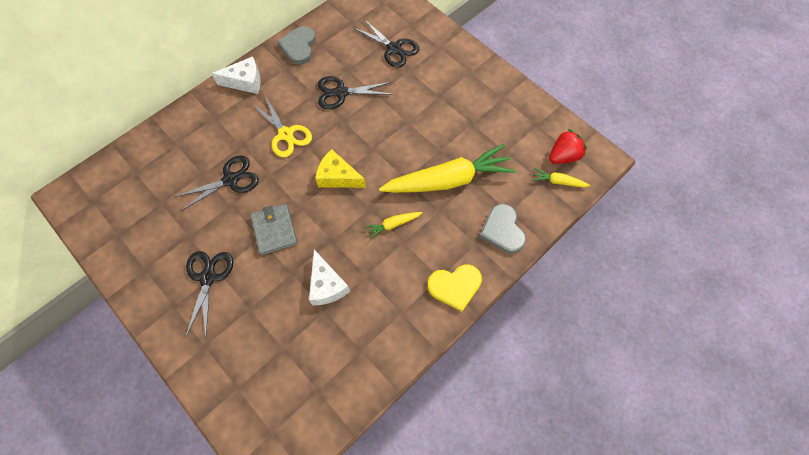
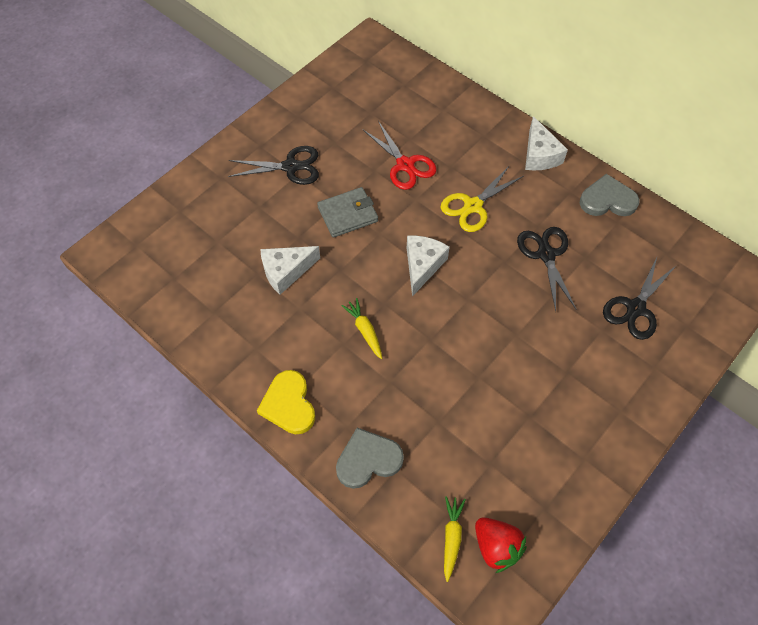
camera: 85 degrees right, 5 degrees down
(230, 180) = (405, 165): black scissors -> red scissors
(338, 177) = (422, 266): yellow cheese -> white cheese
(448, 180) = (435, 390): yellow carrot -> none

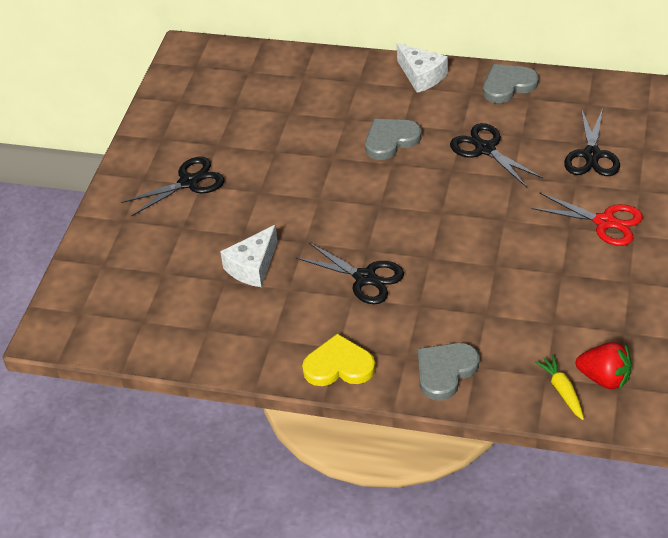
camera: 25 degrees left, 15 degrees down
(289, 404) = (339, 366): yellow heart -> yellow heart turned 135 degrees clockwise
(348, 214) = (277, 196): grey wallet -> none
(364, 330) = (365, 278): yellow carrot -> black scissors
(405, 165) = (301, 135): red scissors -> red scissors (605, 222)
(422, 266) = (380, 205): white cheese -> none
(473, 206) = (390, 140): yellow scissors -> grey heart

